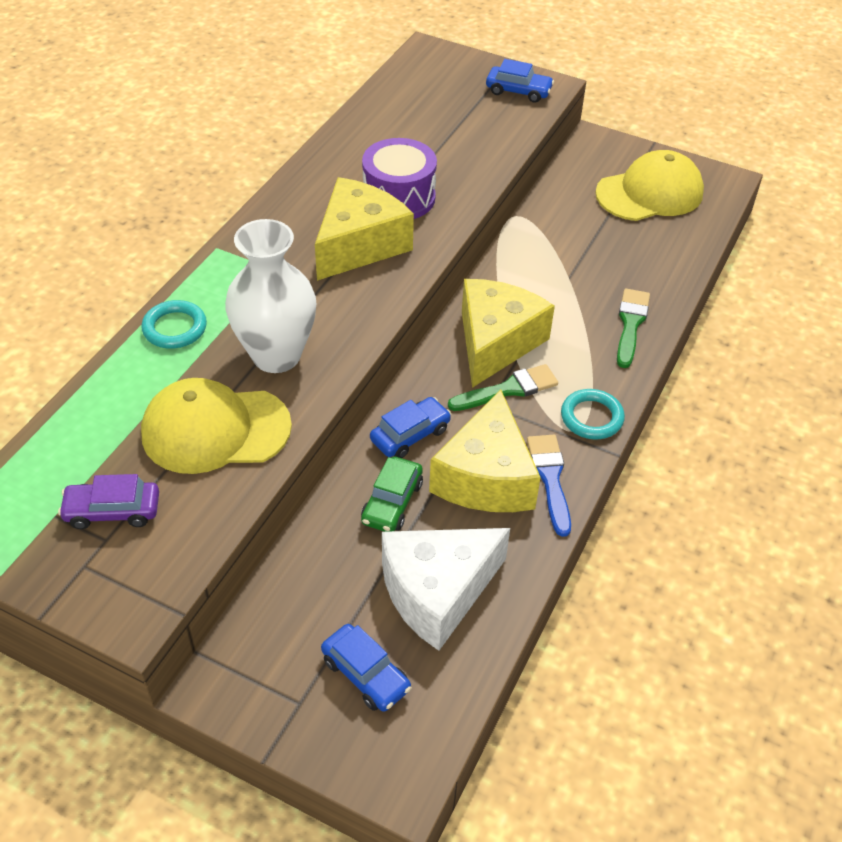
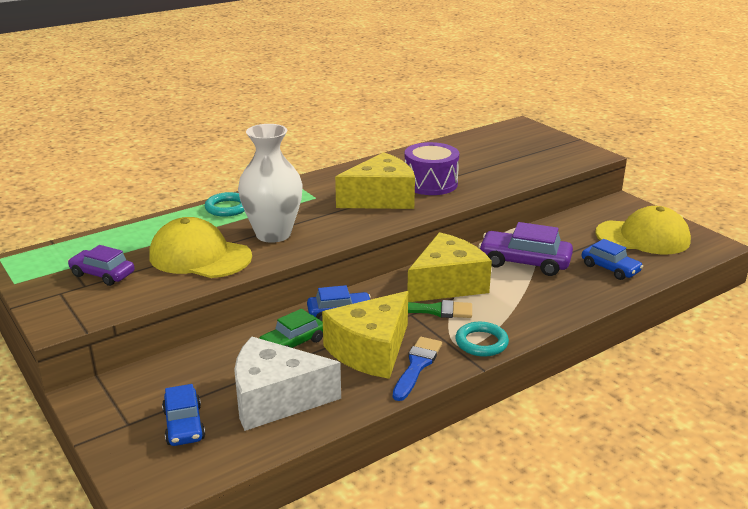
camera: 30 degrees right, 20 degrees down
(518, 91) = (568, 153): blue car -> blue car (610, 268)
(554, 276) = (524, 262): none -> purple car
(630, 324) = (561, 301): green brush -> none

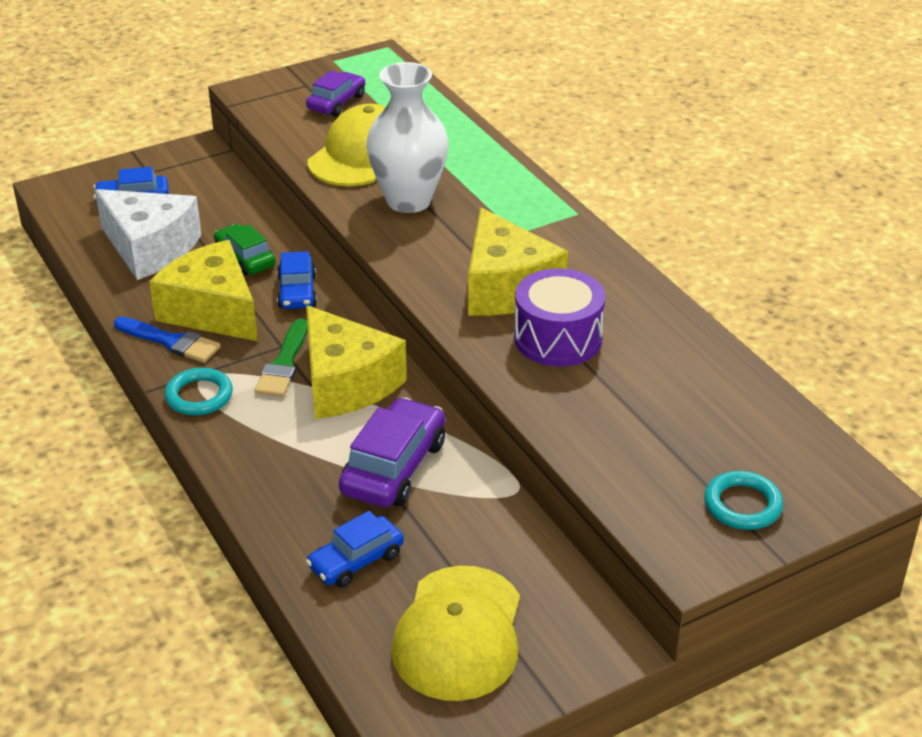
camera: 95 degrees right, 10 degrees up
(227, 208) = (490, 167): turquoise ring -> turquoise ring (742, 505)
(275, 399) = (150, 248): white cheese -> white cheese turned 120 degrees clockwise

